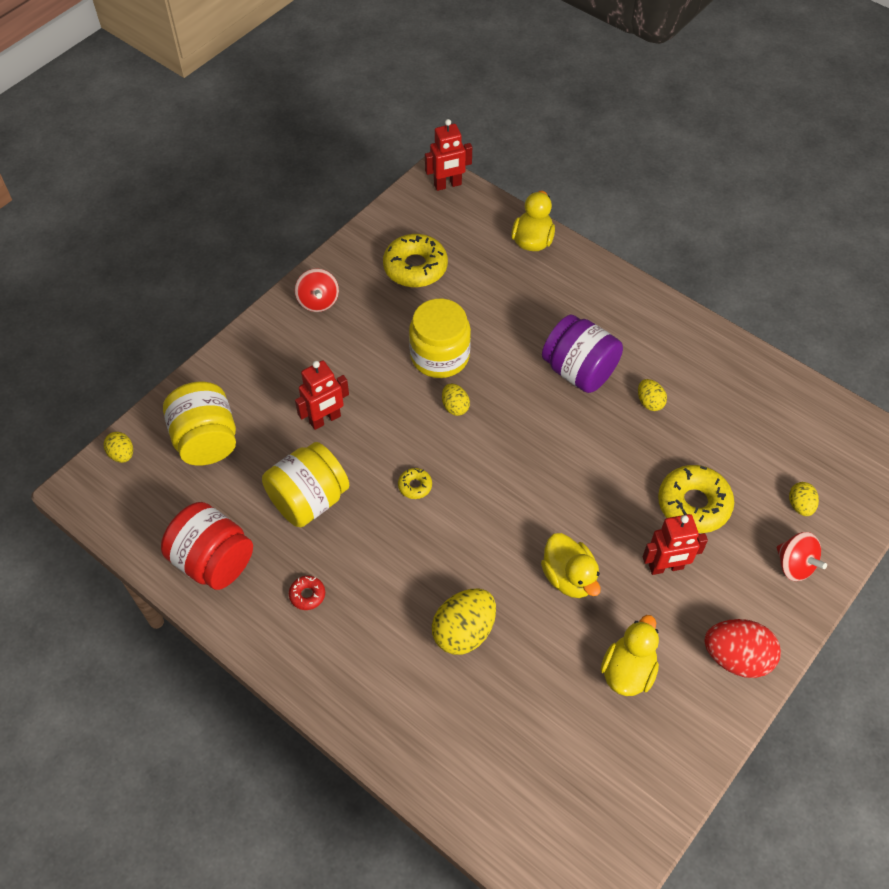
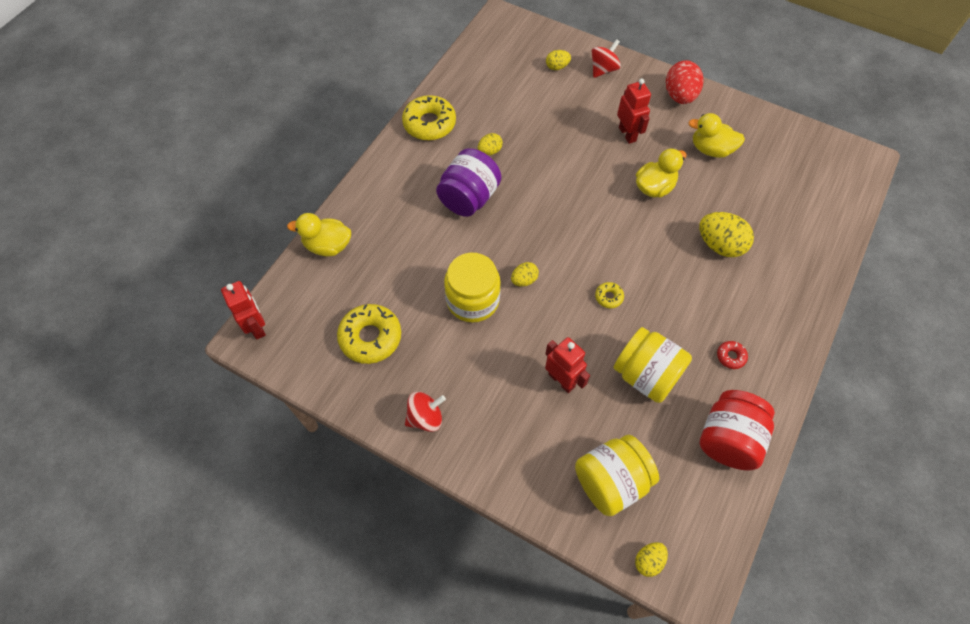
camera: 100 degrees left, 5 degrees up
(693, 504) = (572, 121): yellow donut -> yellow donut (429, 124)

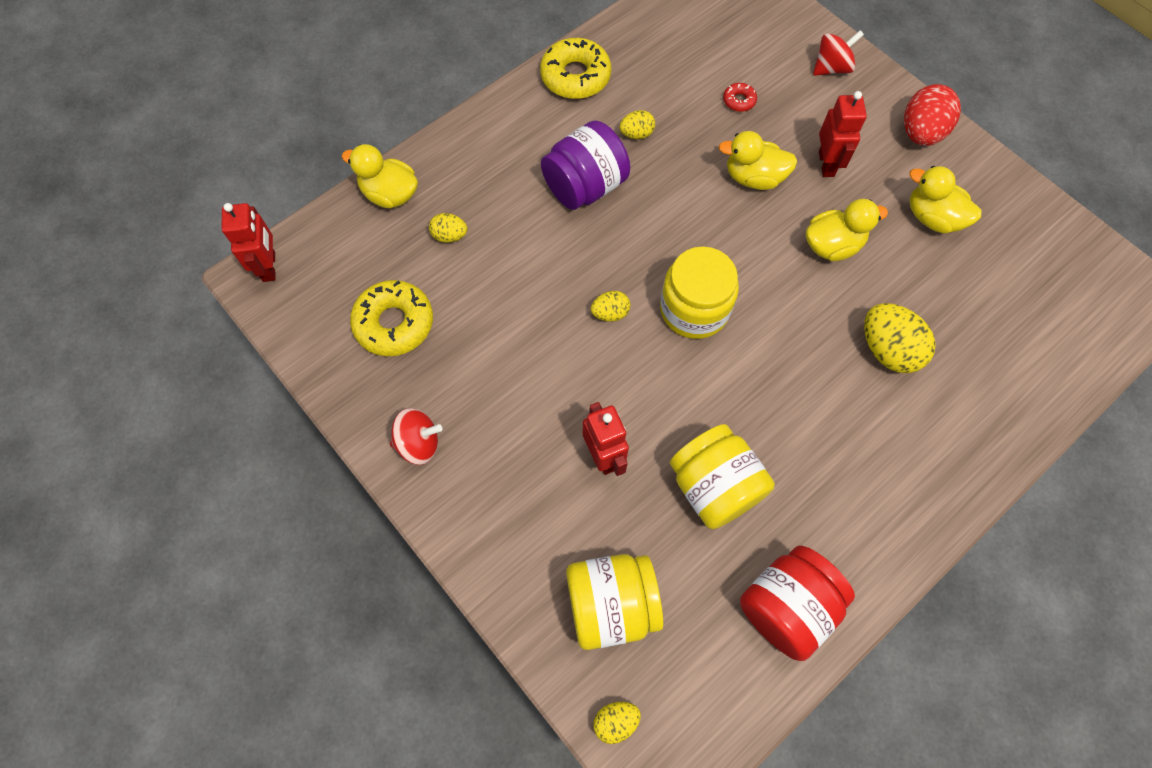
camera: 20 degrees right, 5 degrees up
(472, 300) = (535, 317): yellow jar -> yellow jar (694, 309)
(557, 67) = (771, 47): yellow egg -> yellow egg (449, 236)
(583, 157) = (753, 177): none -> yellow duck
(608, 297) = (709, 370): yellow donut -> none
(731, 356) = (837, 501): red donut -> red donut (739, 101)

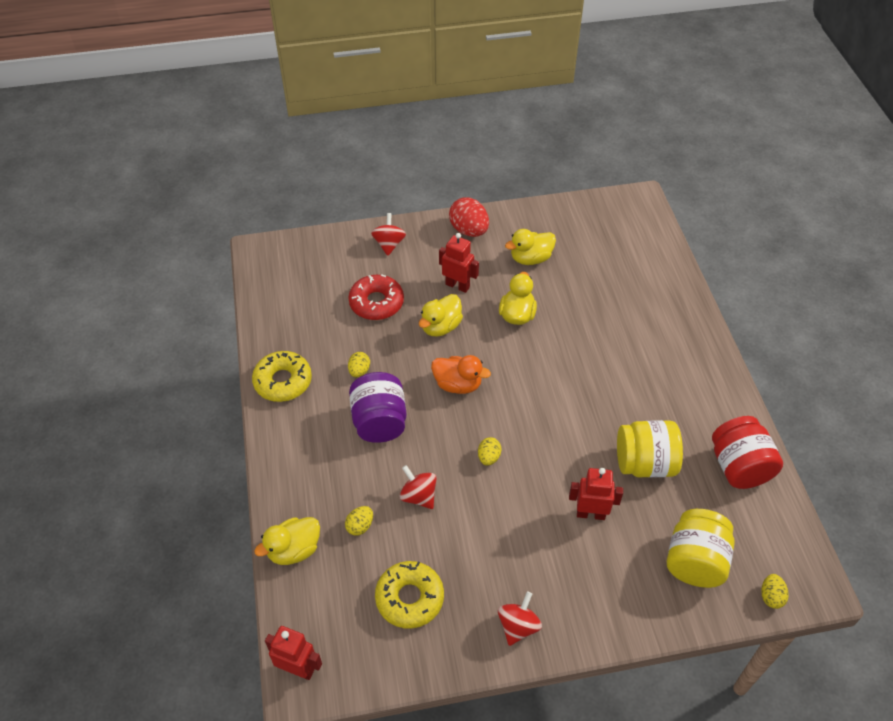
camera: 60 degrees left, 15 degrees down
(517, 270) = (418, 496): none -> red spinning top
(686, 234) = (458, 384): none -> orange duck
(694, 309) = (515, 409): yellow jar -> none
(739, 101) = (376, 303): red donut -> red donut, size x2.14
(888, 350) = (604, 328): yellow egg -> none

